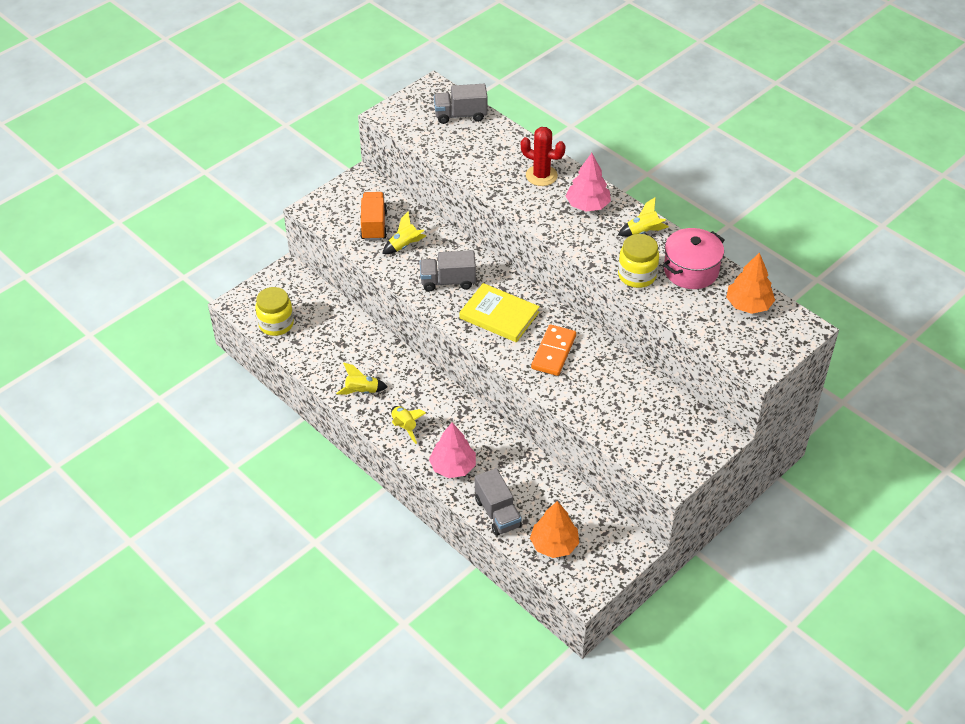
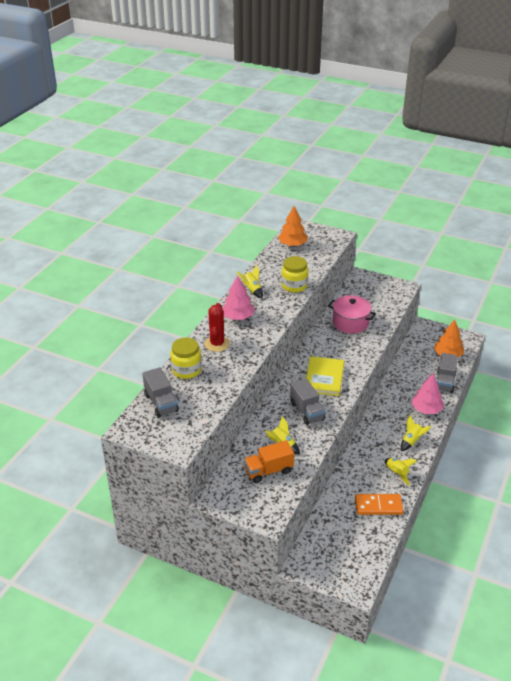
camera: 110 degrees left, 10 degrees down
(276, 324) = (364, 550): yellow jar -> yellow jar (186, 370)
(497, 513) = (445, 382): grey truck -> grey truck turned 150 degrees clockwise
(553, 352) = (341, 347): orange domino -> orange domino (378, 506)
(691, 270) = (276, 267): pink pot -> pink pot (350, 323)

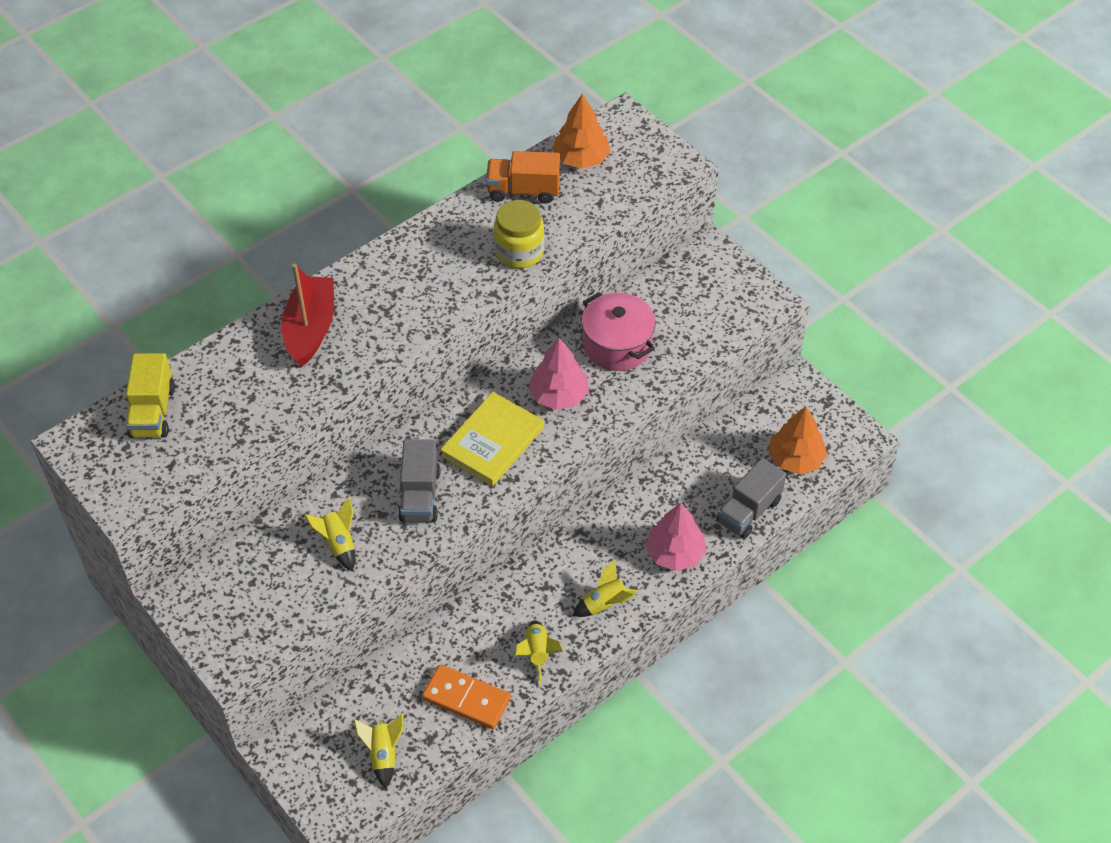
camera: 25 degrees right, 15 degrees up
(161, 403) = (153, 411): grey truck -> yellow truck
(186, 370) = (230, 363): yellow jar -> none
(217, 344) = (310, 329): red cactus -> red boat
(238, 317) = (380, 286): pink tree -> pink tree (558, 395)
(252, 290) = (442, 236): yellow rocket -> yellow rocket (383, 754)
(268, 471) = (286, 581): orange truck -> orange truck (523, 191)

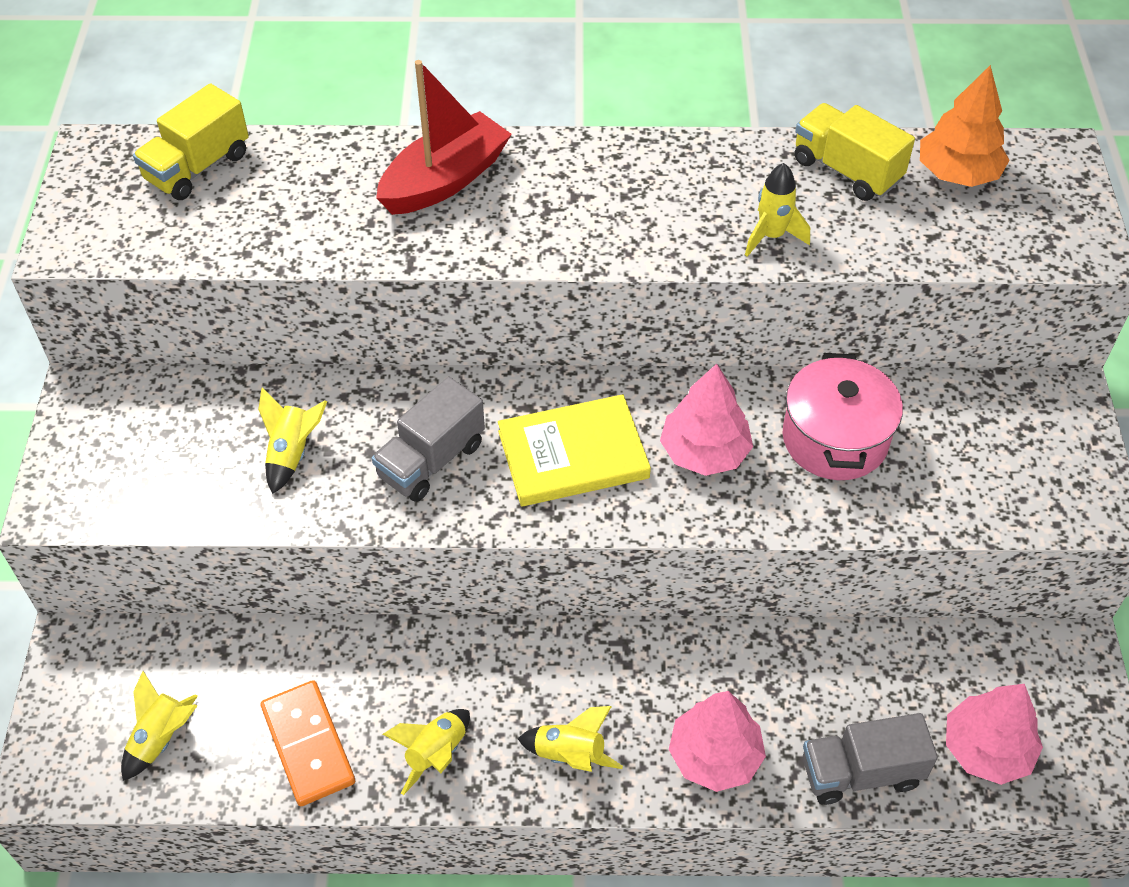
camera: 40 degrees right, 0 degrees up
(519, 252) = (771, 236): yellow jar -> yellow rocket
(523, 191) = (846, 170): orange truck -> yellow truck
(795, 459) = (986, 749): orange tree -> pink tree

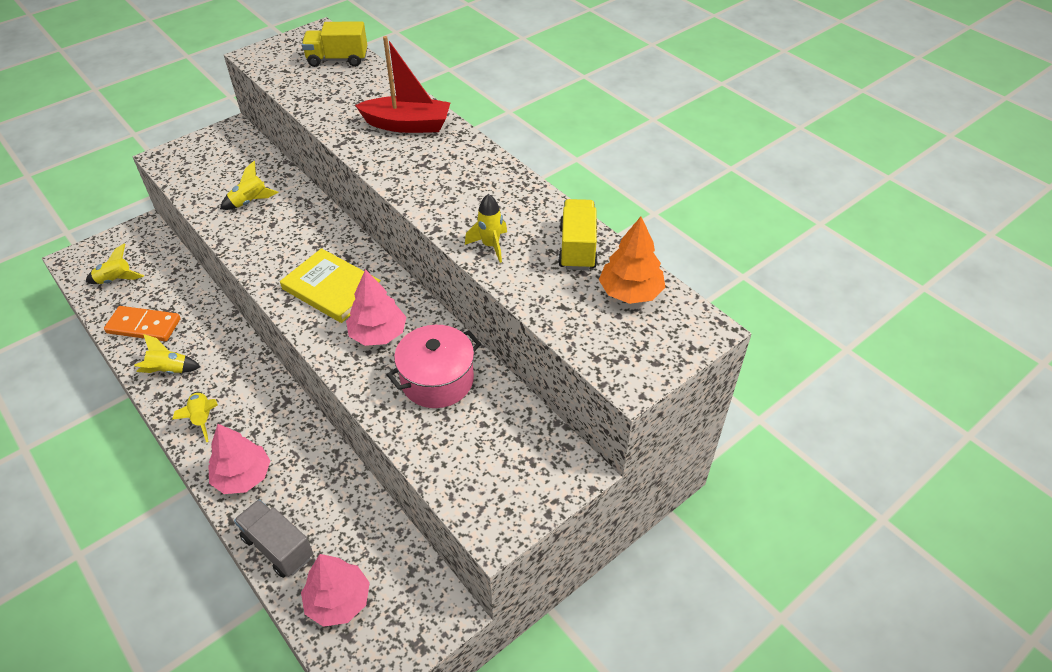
camera: 50 degrees right, 5 degrees down
(308, 745) = (144, 326): orange domino -> orange domino turned 75 degrees clockwise
(431, 460) = (284, 245): grey truck -> none

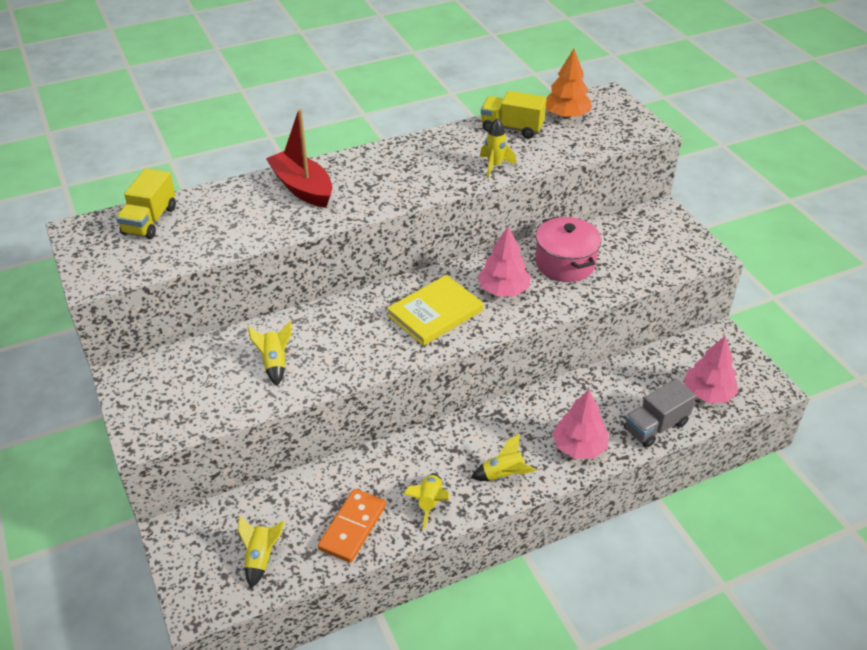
camera: 75 degrees left, 5 degrees down
(407, 125) = (302, 188): red boat -> red boat turned 60 degrees counterclockwise

